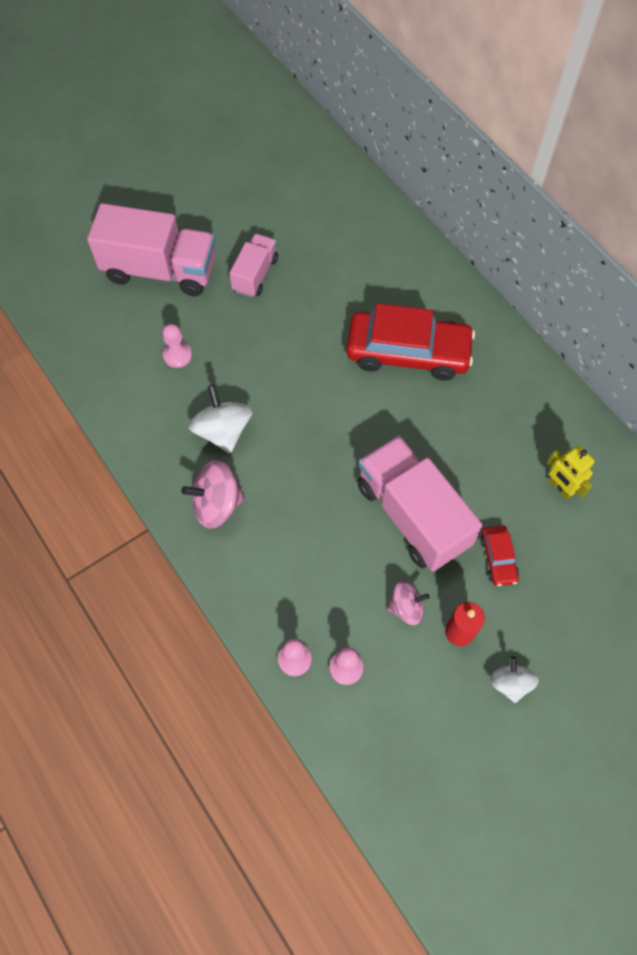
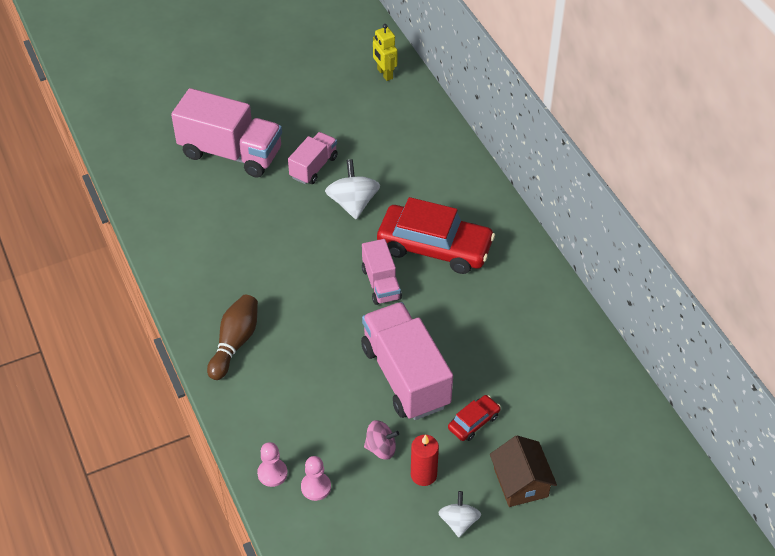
camera: 10 degrees right, 15 degrees down
(177, 355) = (229, 222): pink pawn -> none
(217, 504) = (235, 343): pink spinning top -> brown bowling pin
(223, 431) = (254, 286): white spinning top -> white spinning top (353, 203)
(360, 406) = (381, 284): none -> pink truck
(498, 558) = (473, 422): red car -> red car turned 135 degrees counterclockwise
(560, 488) = (545, 374): yellow robot -> yellow robot (384, 74)
(564, 623) = (520, 482): none -> brown house

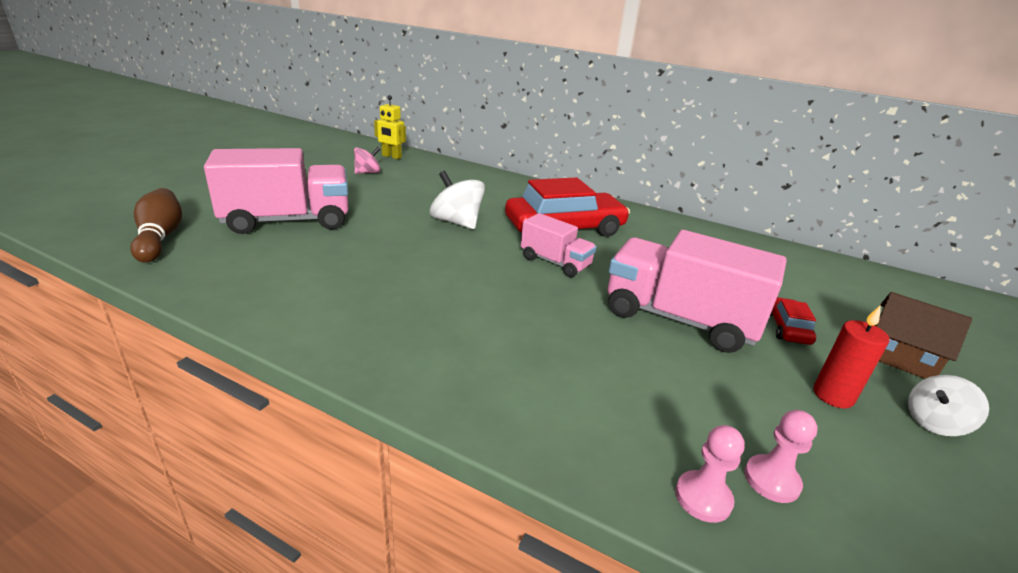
camera: 40 degrees left, 20 degrees down
(235, 343) = (464, 367): brown bowling pin -> brown bowling pin (160, 238)
(314, 167) = (390, 211): pink truck -> none
(381, 448) = (760, 392): pink spinning top -> pink spinning top (368, 173)
(459, 522) = (934, 423): white spinning top -> white spinning top turned 75 degrees counterclockwise

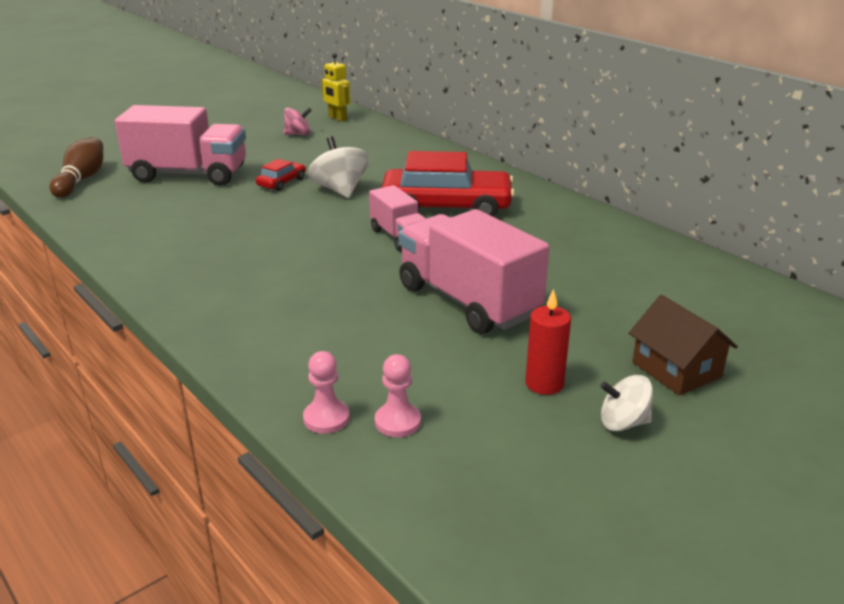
camera: 25 degrees right, 0 degrees up
(787, 328) = (577, 326): red car -> red car (282, 182)

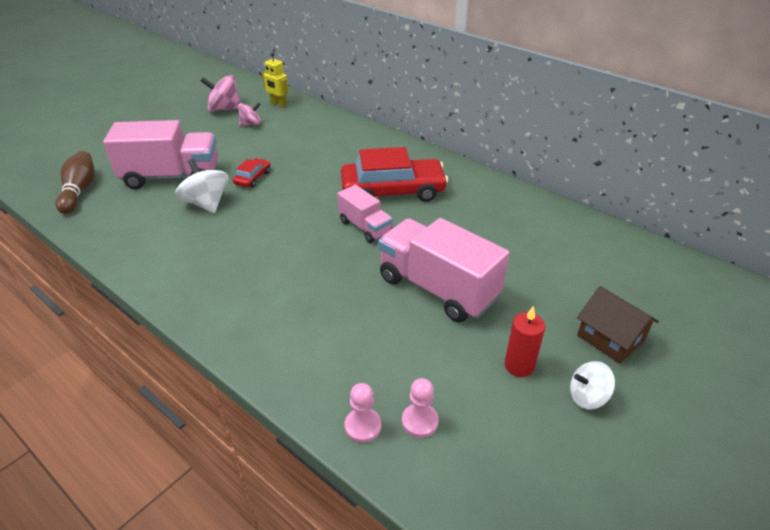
camera: 10 degrees left, 10 degrees up
(272, 119) = (224, 109): none -> pink spinning top
(340, 190) = (303, 181): white spinning top -> white spinning top (206, 203)

